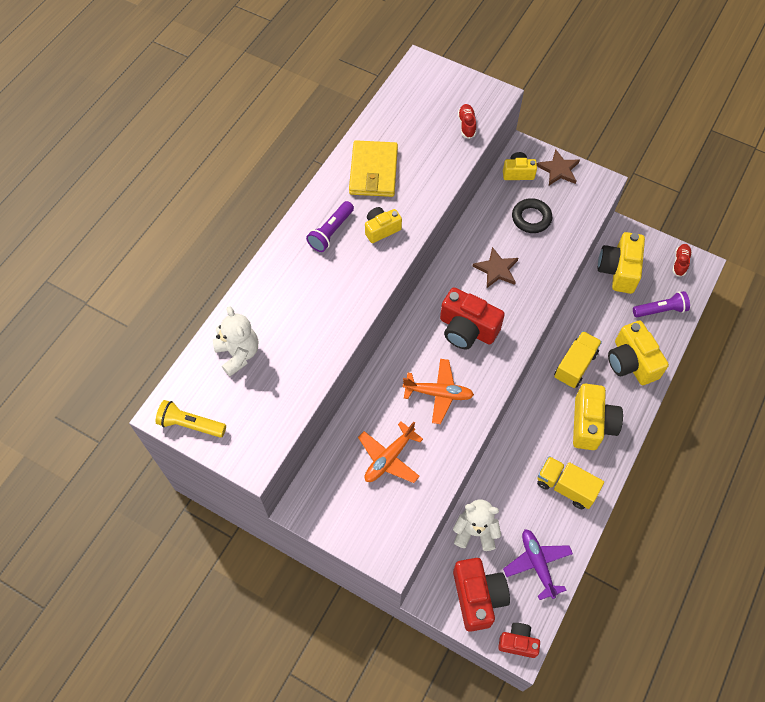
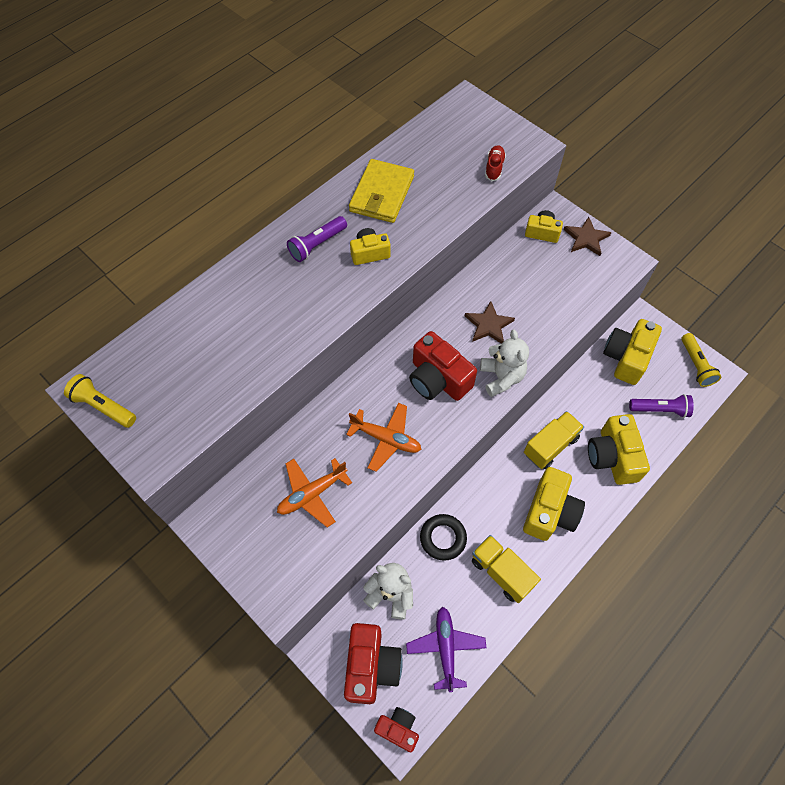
camera: 15 degrees right, 0 degrees up
(238, 354) = (179, 346): white teddy bear -> white teddy bear (501, 377)
(531, 218) = (542, 281): black ring -> black ring (443, 538)
(680, 263) = (695, 365): red shoe -> yellow flashlight

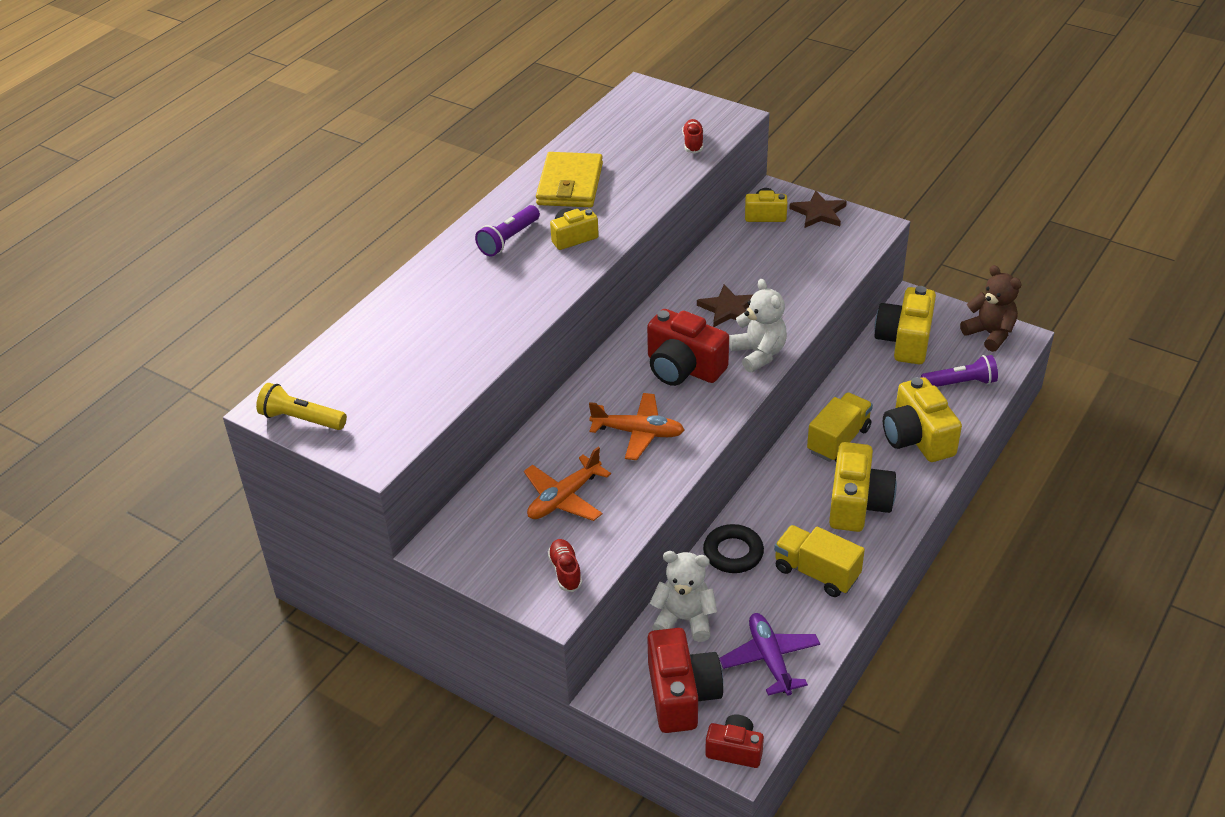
camera: 10 degrees left, 20 degrees down
(295, 569) = (565, 571): none -> red shoe
(695, 365) = (990, 334): yellow flashlight -> brown teddy bear

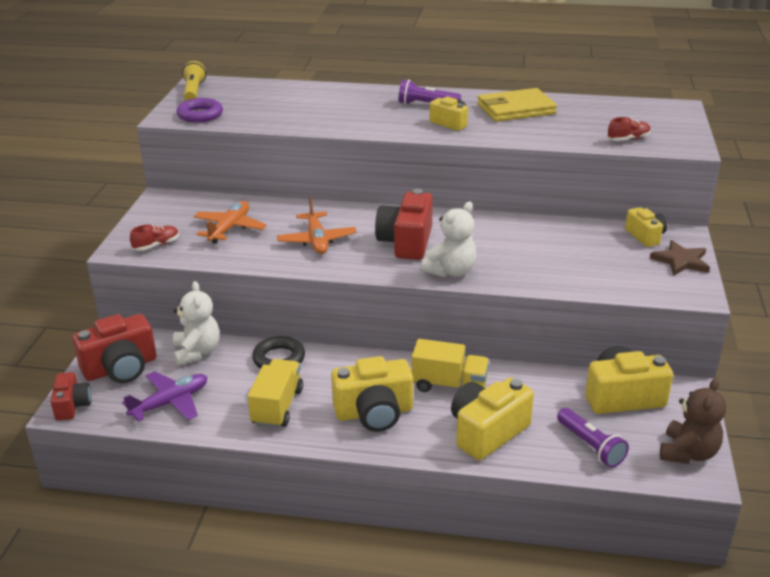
camera: 65 degrees right, 10 degrees down
(392, 426) = (200, 115): none -> purple ring
(564, 498) = (229, 228): orange plane -> orange plane turned 90 degrees clockwise
(728, 309) = (498, 246): brown star -> none

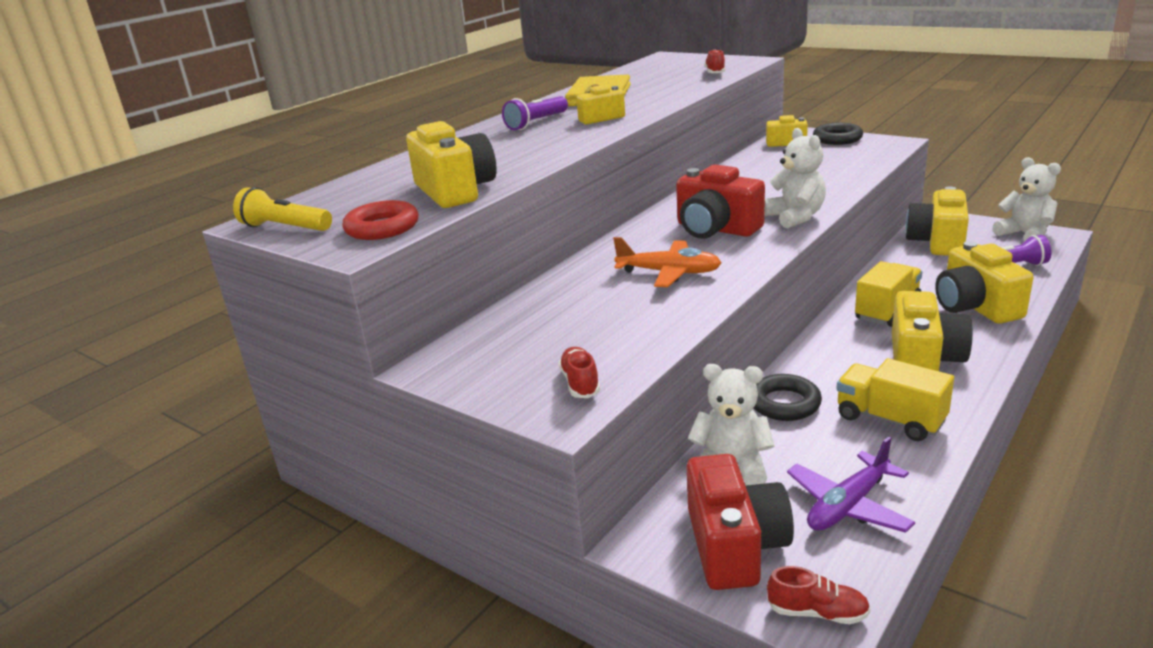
camera: 60 degrees left, 5 degrees down
(72, 405) = (817, 612): red camera -> red shoe
(170, 403) = (848, 506): purple plane -> purple plane turned 120 degrees counterclockwise
(200, 115) = (382, 228): purple ring -> red ring
(229, 228) = (583, 323): orange plane -> none
(267, 117) = (455, 191): none -> yellow camera
(681, 261) = (837, 139): brown star -> black ring
(688, 453) = (1025, 234): brown teddy bear -> white teddy bear

